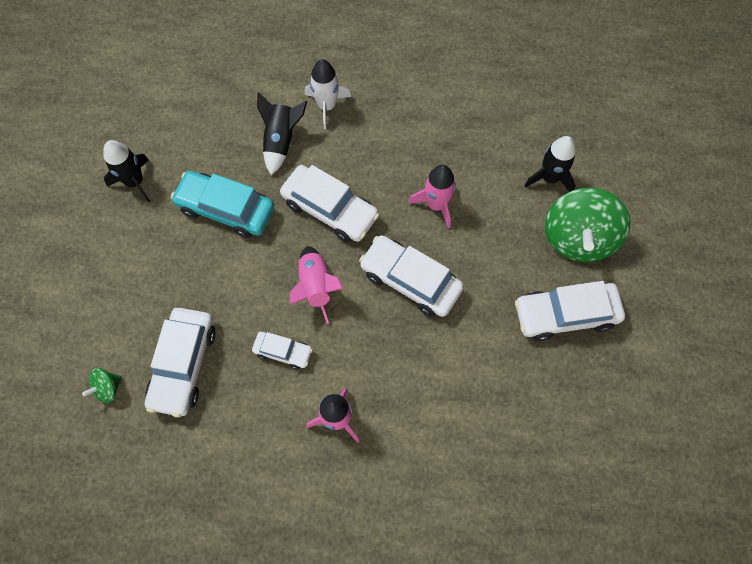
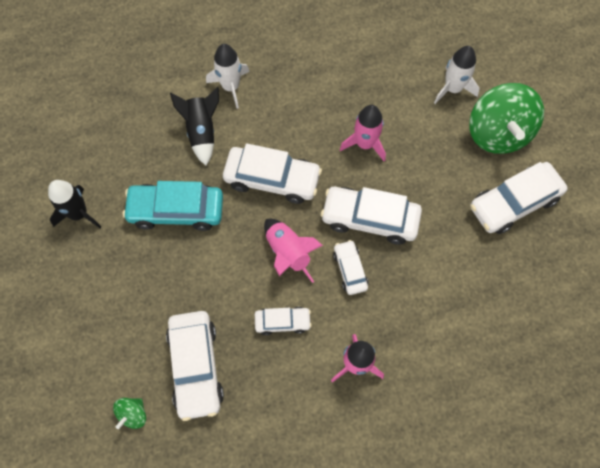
camera: 20 degrees left, 0 degrees up
(370, 324) = (350, 270): none -> white car
(549, 178) = (453, 89): black rocket -> white rocket

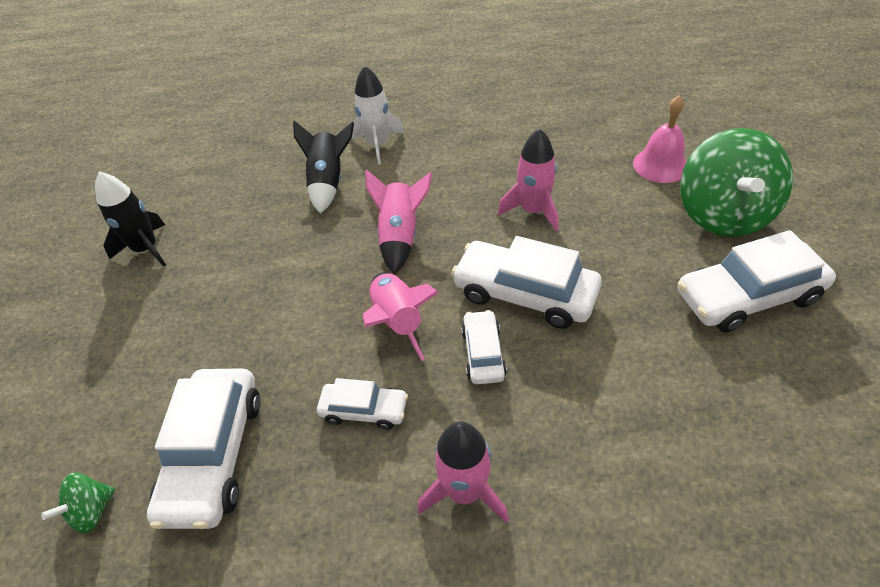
camera: 15 degrees right, 20 degrees down
(176, 210) = (266, 258): turquoise car -> none
(272, 179) = (400, 237): white car -> pink rocket
(453, 89) = (660, 165): white rocket -> pink bell

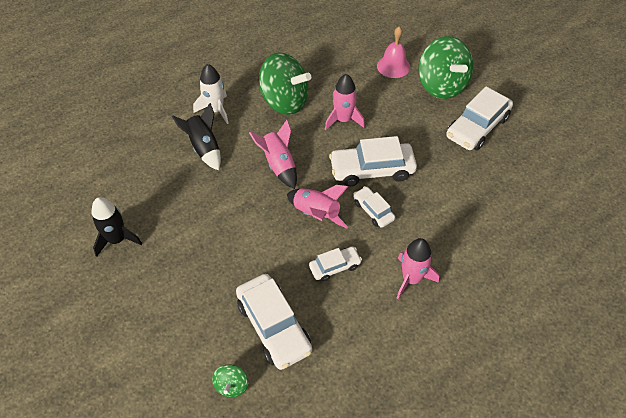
camera: 35 degrees left, 5 degrees up
(470, 162) = (284, 101): none -> green spinning top

